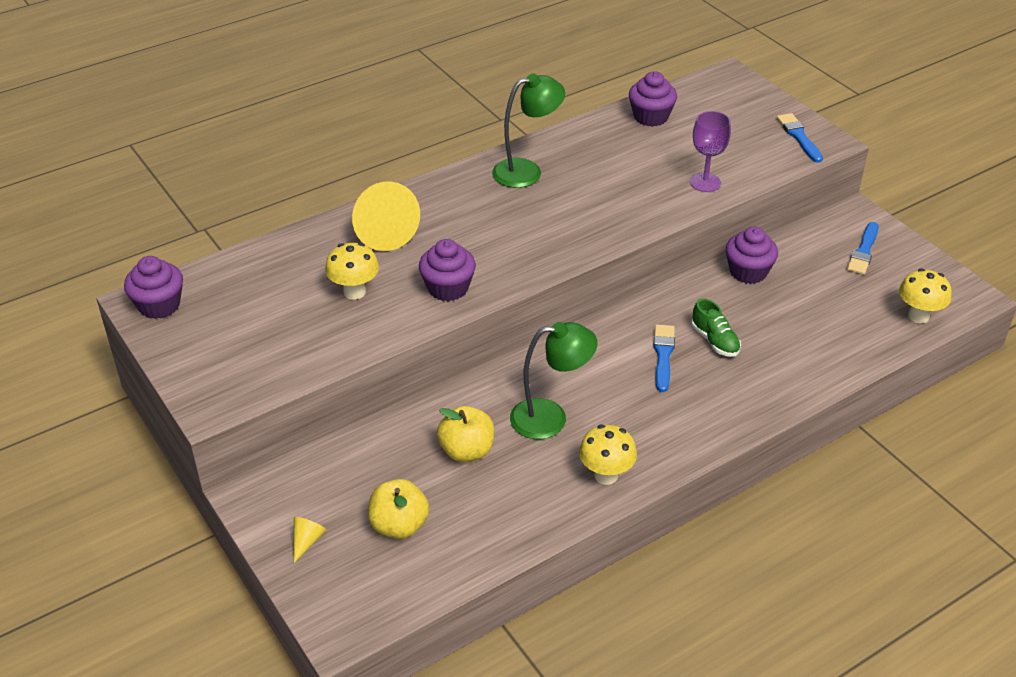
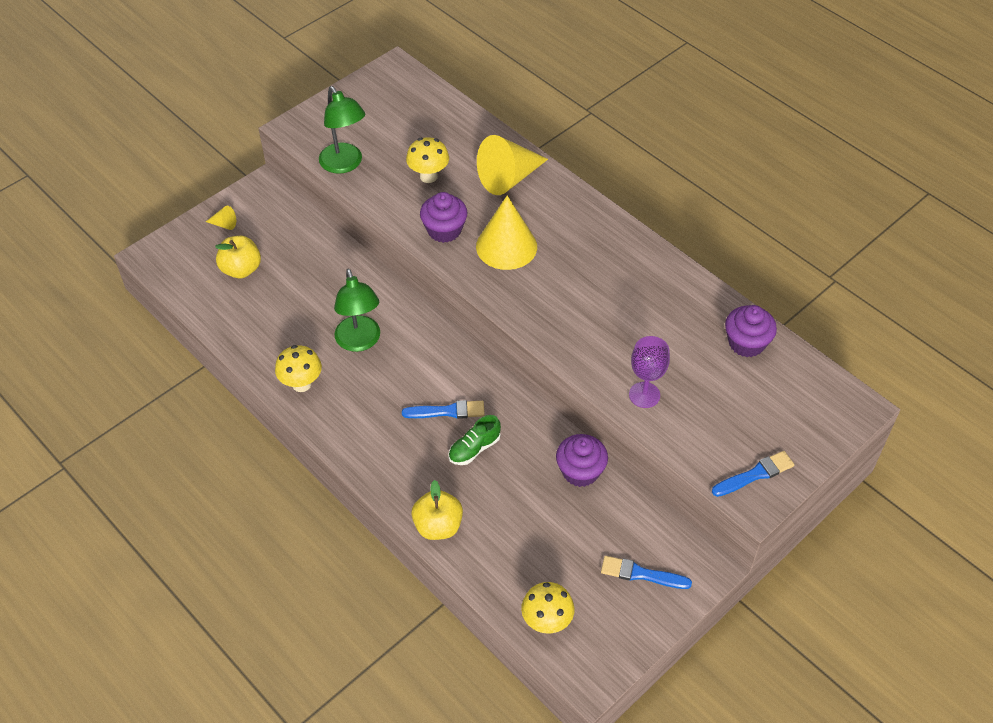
camera: 80 degrees right, 10 degrees up
(159, 305) = (393, 78): purple cupcake -> none
(466, 451) = (317, 295): yellow apple -> yellow apple (438, 526)
(487, 245) = (506, 246): none -> yellow cone
(527, 171) = (621, 259): green lamp -> green lamp (345, 164)

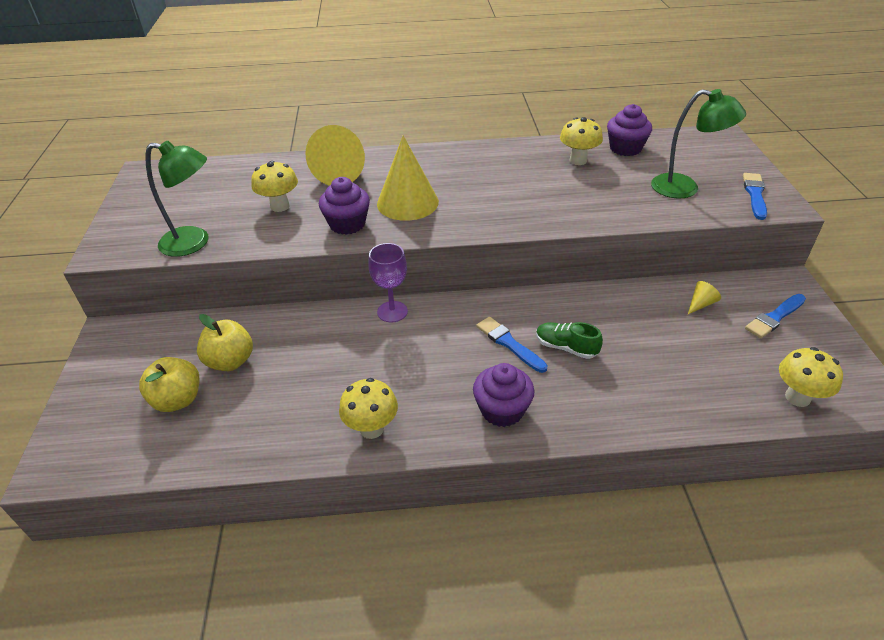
camera: 50 degrees left, 10 degrees down
(224, 224) = (107, 383): yellow cone -> yellow cone (701, 304)
(360, 342) = (370, 360): green lamp -> green lamp (685, 188)
(438, 526) = (636, 416): yellow apple -> yellow apple (230, 361)
(447, 411) = (509, 343): blue brush -> blue brush turned 75 degrees counterclockwise
(474, 449) = (566, 347): green shoe -> green shoe turned 120 degrees clockwise
(580, 471) = (643, 300): purple cupcake -> purple cupcake (502, 410)
(644, 395) = (633, 207): purple goblet -> purple goblet (392, 312)
(687, 319) = (578, 160): none -> yellow mushroom

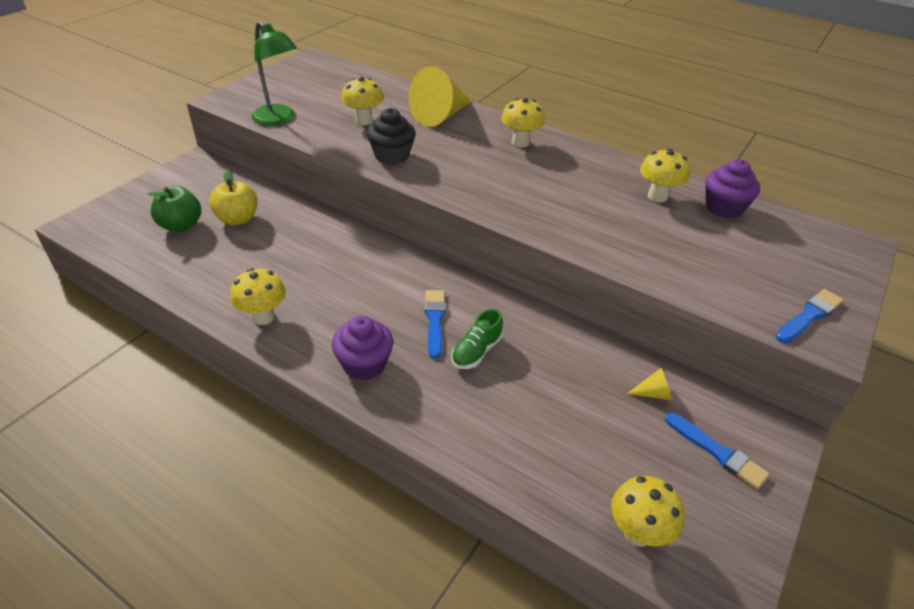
camera: 35 degrees right, 0 degrees up
(178, 400) = (181, 225): yellow apple -> green apple
(347, 224) = (392, 155): purple cupcake -> black cupcake
(392, 312) = (380, 246): purple goblet -> none
(407, 202) = (458, 161): yellow cone -> none
(434, 165) = (520, 142): none -> yellow mushroom
(566, 347) = (476, 352): green shoe -> green shoe turned 120 degrees counterclockwise
(685, 188) = (734, 271): green lamp -> none
(774, 317) = (717, 452): blue brush -> blue brush turned 135 degrees counterclockwise

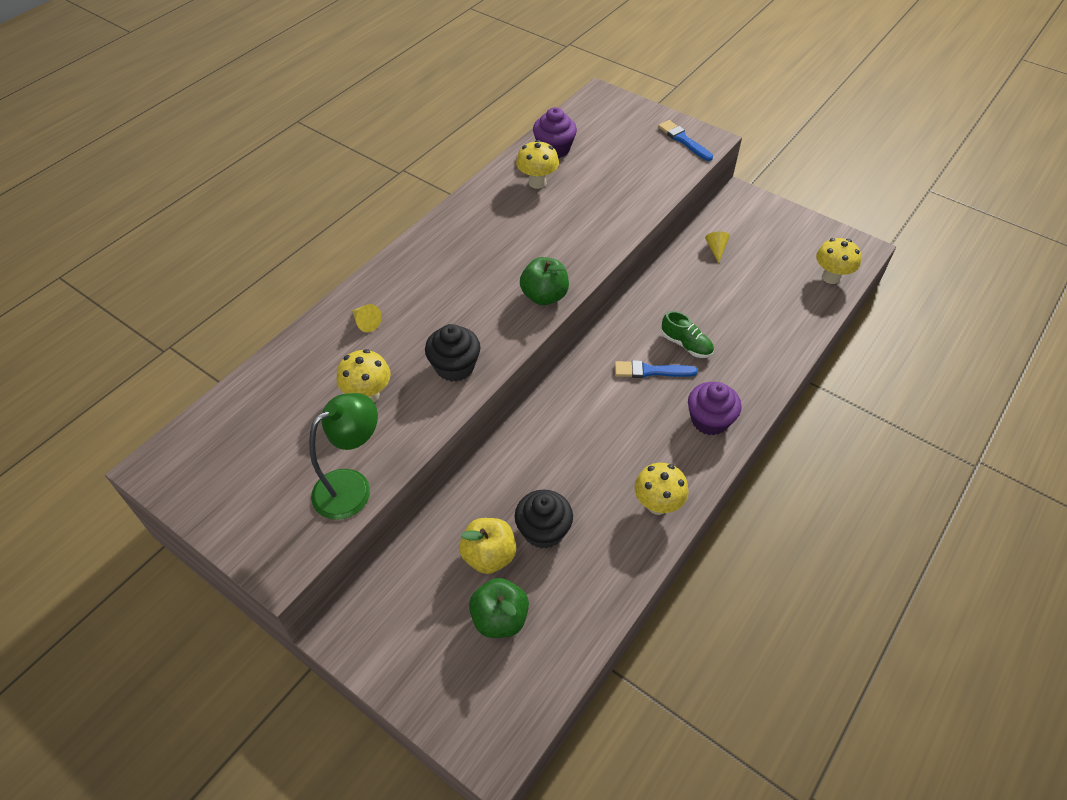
camera: 85 degrees left, 10 degrees up
(253, 246) = (543, 530): none -> black cupcake
(440, 116) = (366, 323): yellow cone -> yellow cone, size x0.42
(483, 200) = (544, 296): none -> green apple
(520, 142) = (435, 260): yellow mushroom -> none
(717, 452) = (762, 229): blue brush -> none

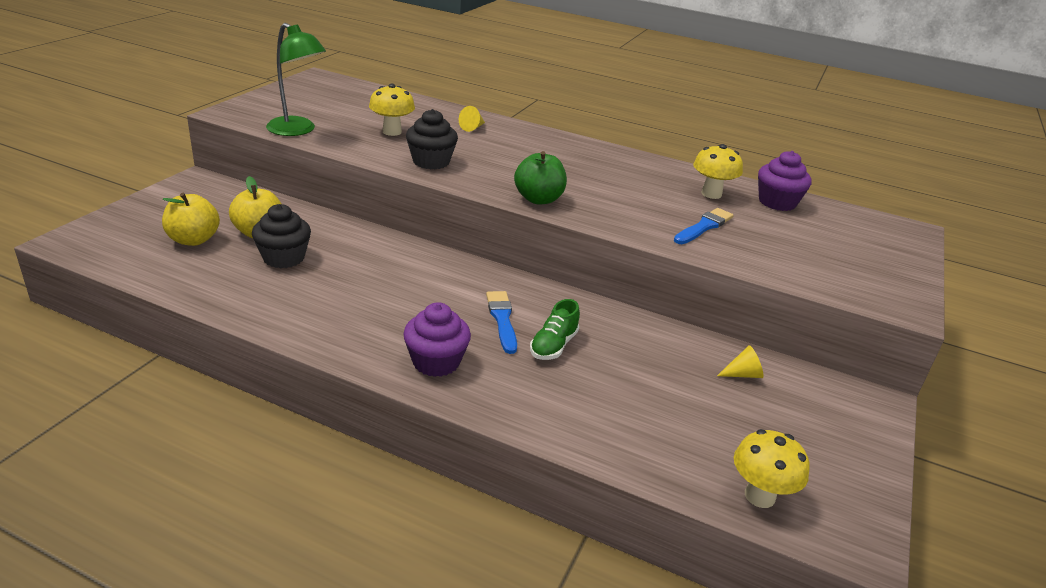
camera: 75 degrees right, 20 degrees down
(499, 618) = (193, 240): green apple -> yellow apple
(657, 505) = (311, 323): yellow mushroom -> none
(683, 140) = (882, 287): blue brush -> blue brush (704, 227)

